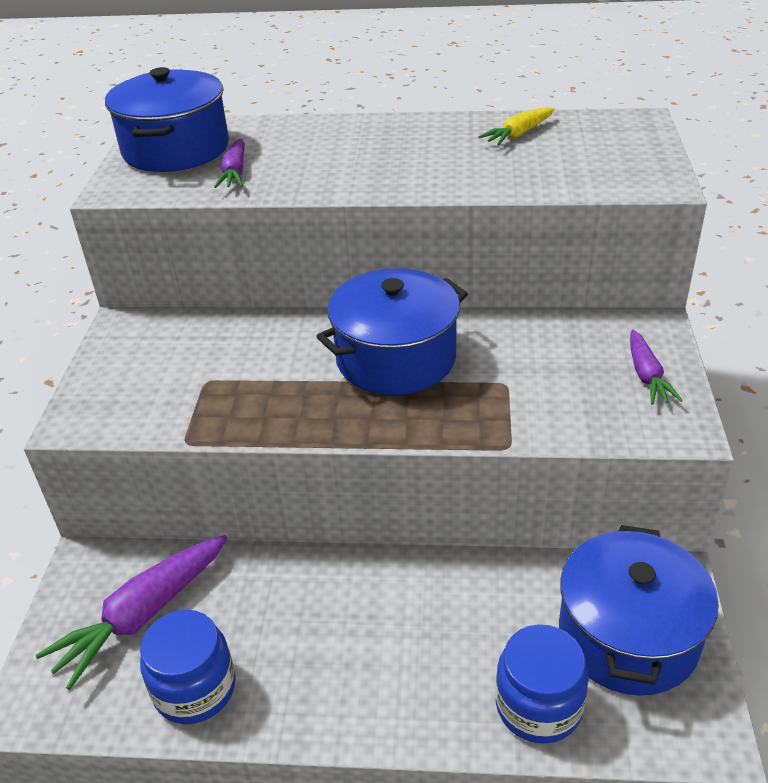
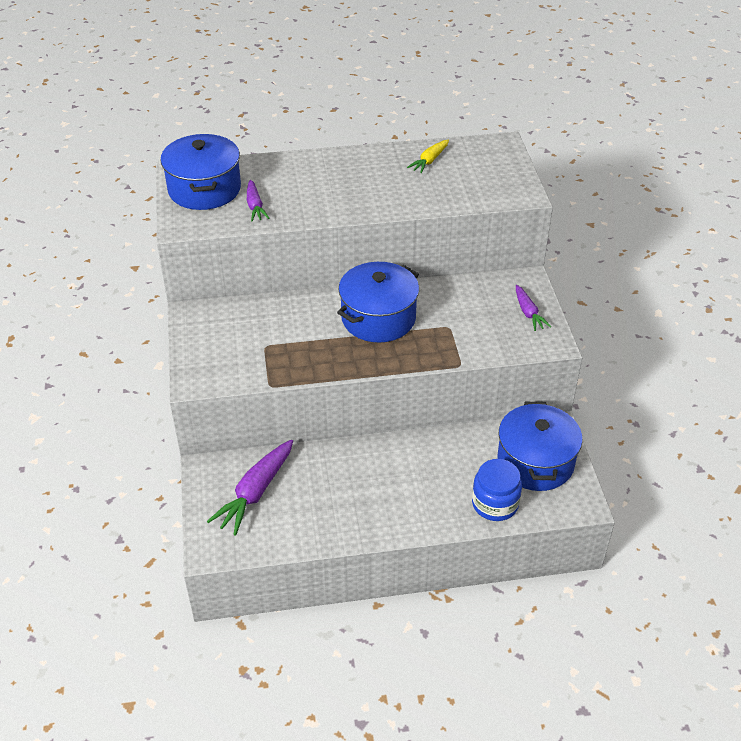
camera: 15 degrees left, 5 degrees up
(195, 688) = (303, 525): blue jar -> none

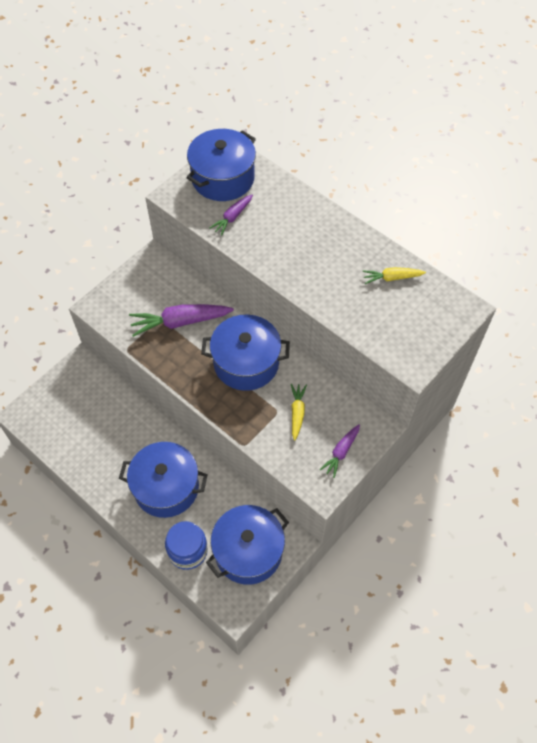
camera: 50 degrees right, 15 degrees up
(255, 493) = (83, 404): purple carrot -> purple carrot (180, 322)
(414, 482) = (166, 487): none -> blue pot
(463, 316) = (297, 413): none -> yellow carrot

